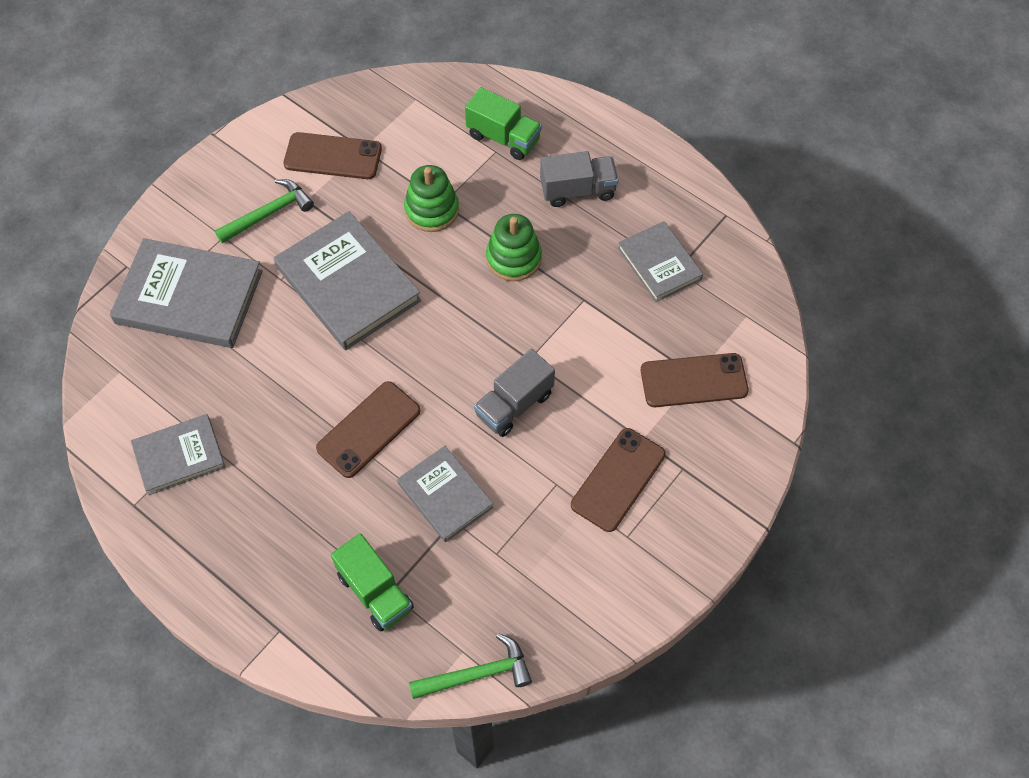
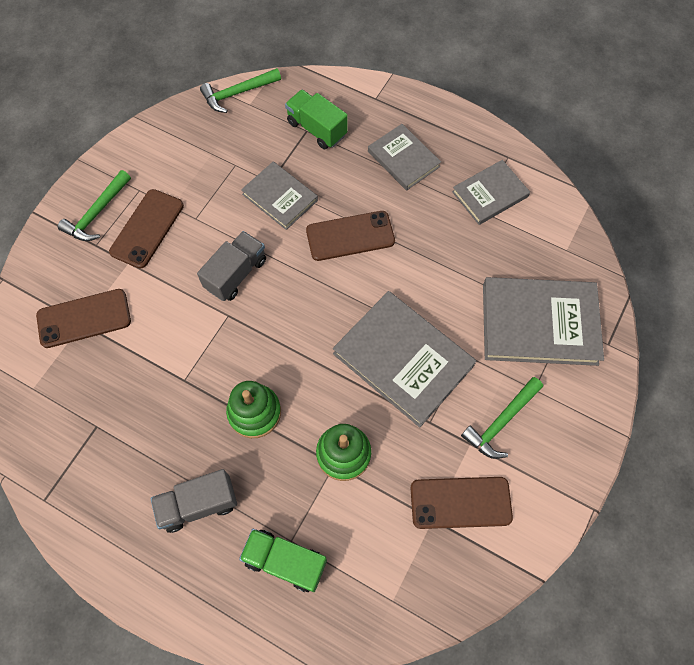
camera: 170 degrees right, 5 degrees up
(368, 429) = (350, 236): brown phone -> brown phone turned 45 degrees clockwise
(659, 263) = (113, 430): grey book -> grey book (403, 159)
(682, 511) = (97, 213): none -> green hammer

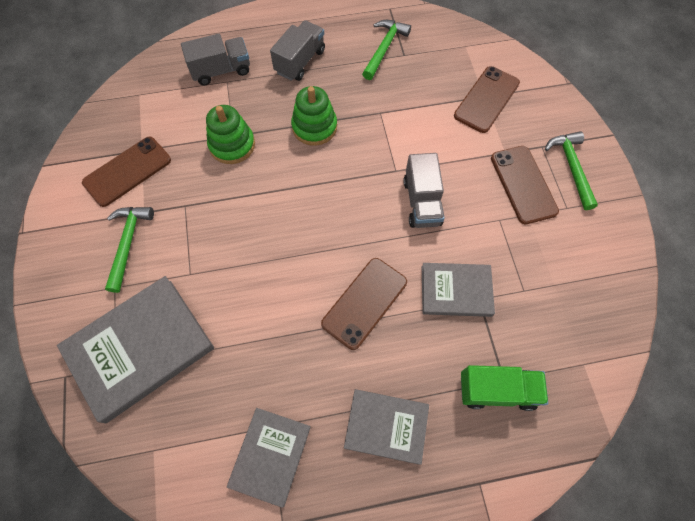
camera: 140 degrees right, 0 degrees up
(237, 93) = (607, 367): green hammer -> green hammer (384, 48)
(285, 561) = (221, 70): green truck -> grey truck
(403, 359) = (237, 234): grey book -> none

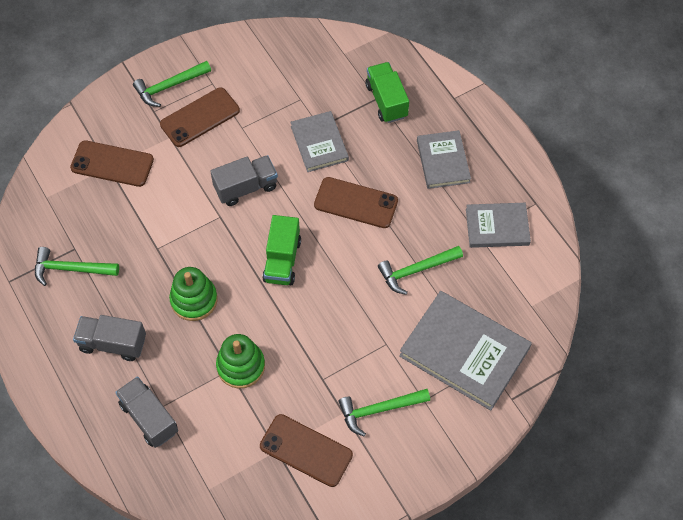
camera: 110 degrees left, 5 degrees down
(256, 336) = (416, 270): none -> green hammer
(324, 210) = (282, 260): none -> green truck

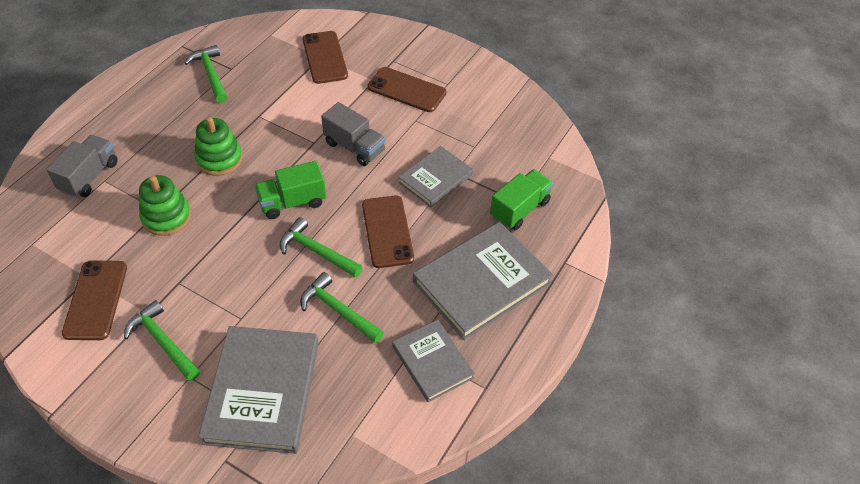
camera: 60 degrees right, 10 degrees down
(113, 343) = (152, 126): grey truck -> none
(169, 86) = (424, 60): green hammer -> green hammer (316, 251)
(443, 161) = (481, 282): grey book -> grey book, size x1.67

